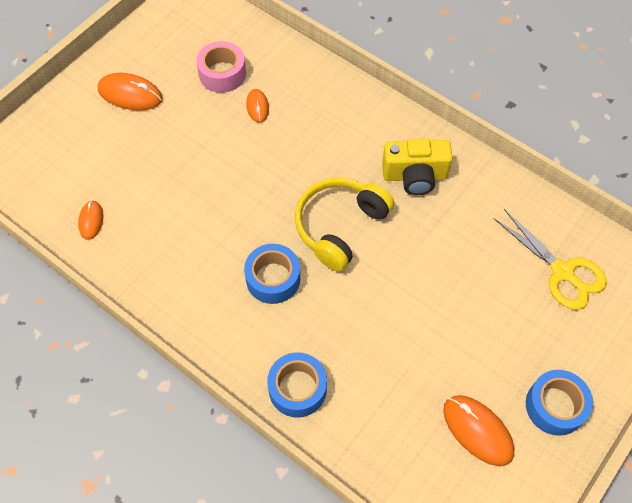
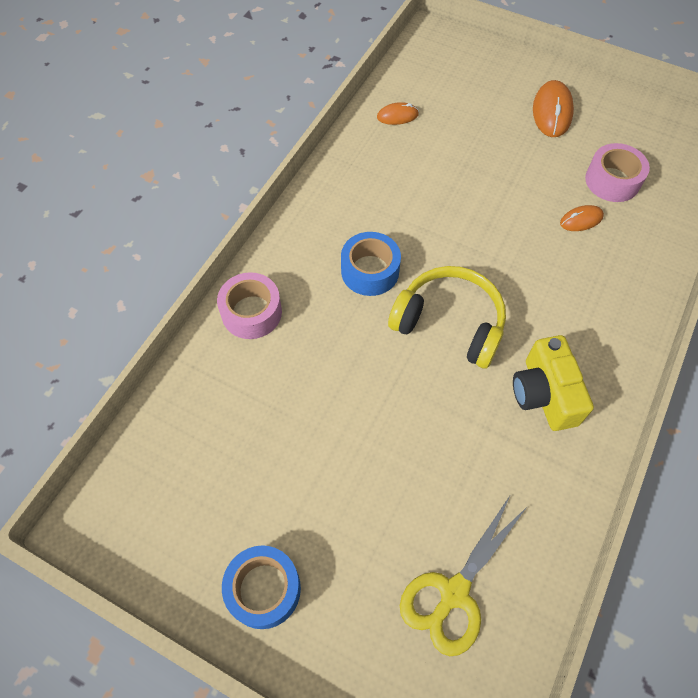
camera: 80 degrees right, 0 degrees up
(297, 388) = (251, 312): blue tape -> pink tape
(477, 430) = (224, 497): orange mouse -> none

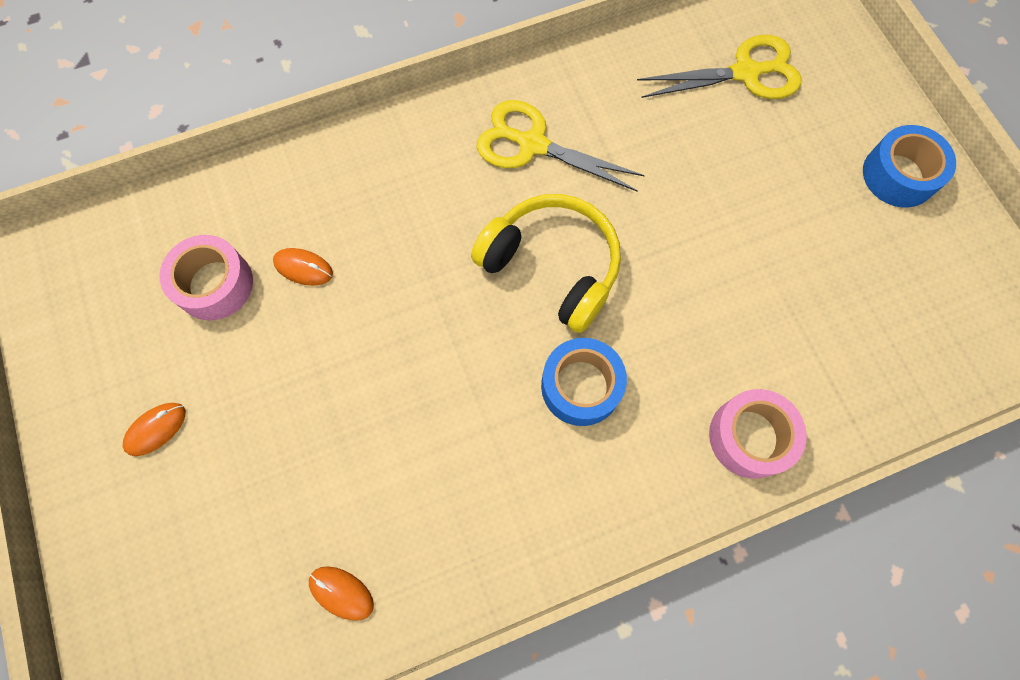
camera: 140 degrees left, 10 degrees up
(449, 323) = (552, 266): yellow headphones -> yellow headphones turned 150 degrees clockwise
(544, 394) = (532, 144): yellow camera -> yellow scissors
(552, 112) = (156, 429): orange mouse -> orange mouse, size x0.59

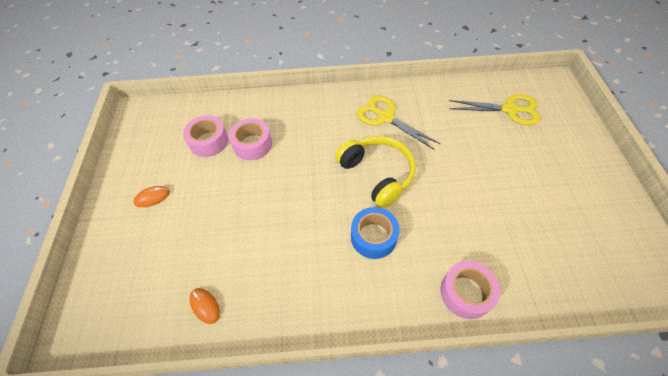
camera: 20 degrees right, 15 degrees down
(303, 268) = (252, 144): orange mouse -> pink tape
(899, 175) = (590, 177): blue tape -> none

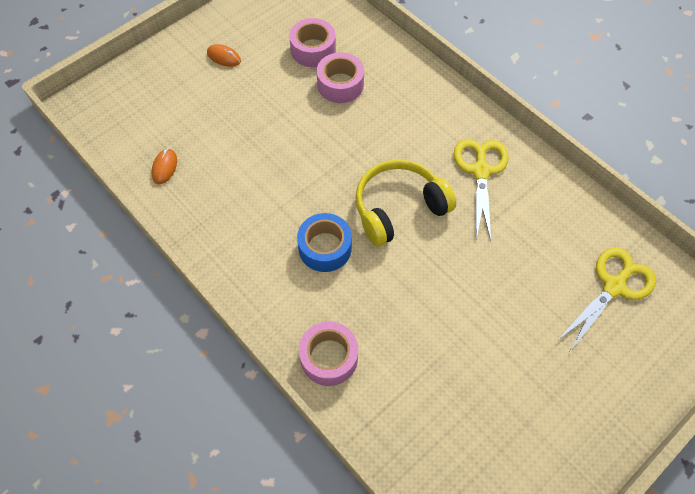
camera: 50 degrees right, 5 degrees up
(377, 174) = (398, 208): yellow headphones -> yellow headphones turned 135 degrees counterclockwise
(509, 110) = (614, 286): yellow scissors -> yellow scissors turned 105 degrees counterclockwise

